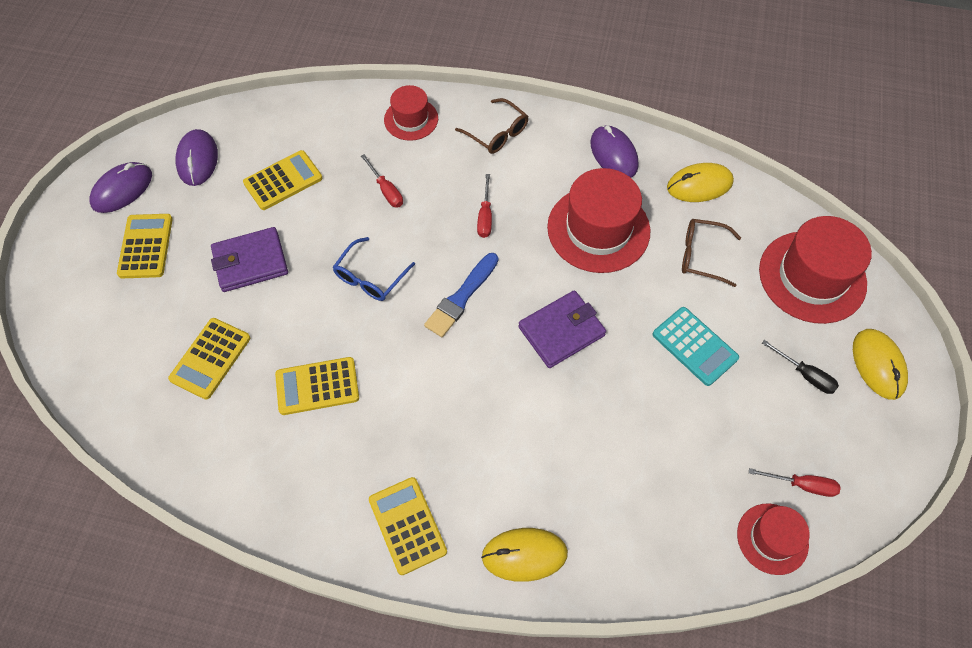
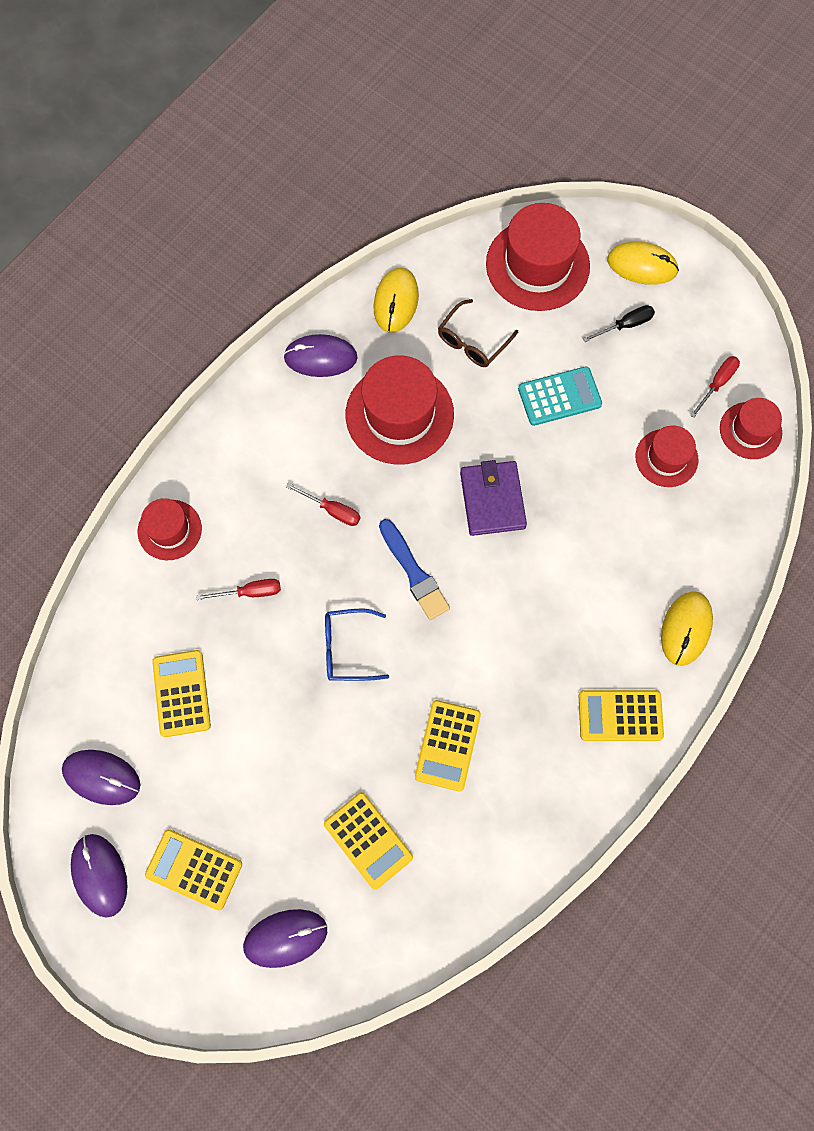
camera: 65 degrees left, 10 degrees up
(109, 331) = (285, 938): none -> purple mouse
(250, 262) = (271, 763): purple wallet -> none
(371, 276) = (348, 648): blue glasses -> blue glasses turned 120 degrees clockwise
(496, 133) = (234, 453): brown glasses -> none
(692, 466) = (666, 458): none -> red hat

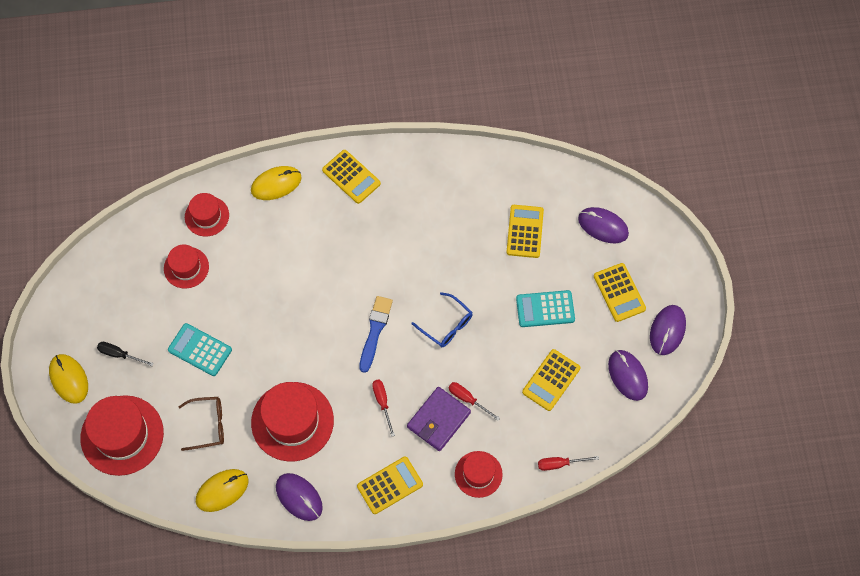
camera: 135 degrees left, 5 degrees down
(260, 768) = (545, 309): none -> turquoise calculator
(447, 745) = (445, 237): yellow calculator -> yellow calculator (390, 485)
(492, 500) = (296, 330): purple wallet -> purple wallet (438, 420)
(717, 383) = (114, 279): red screwdriver -> red screwdriver (560, 464)
(750, 430) = (129, 241): red hat -> red hat (207, 216)

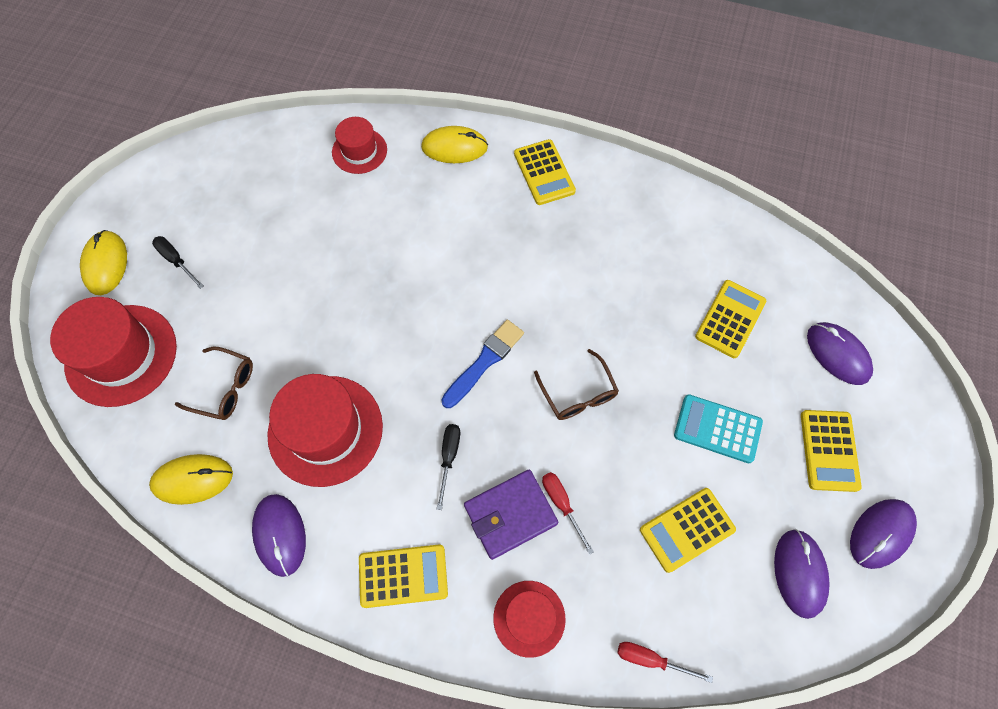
camera: 25 degrees right, 0 degrees up
(186, 267) = (305, 196): red hat -> none
(200, 350) = (267, 294): turquoise calculator -> none
(382, 402) = (449, 457): red screwdriver -> black screwdriver
(446, 325) = (577, 393): blue glasses -> brown glasses

